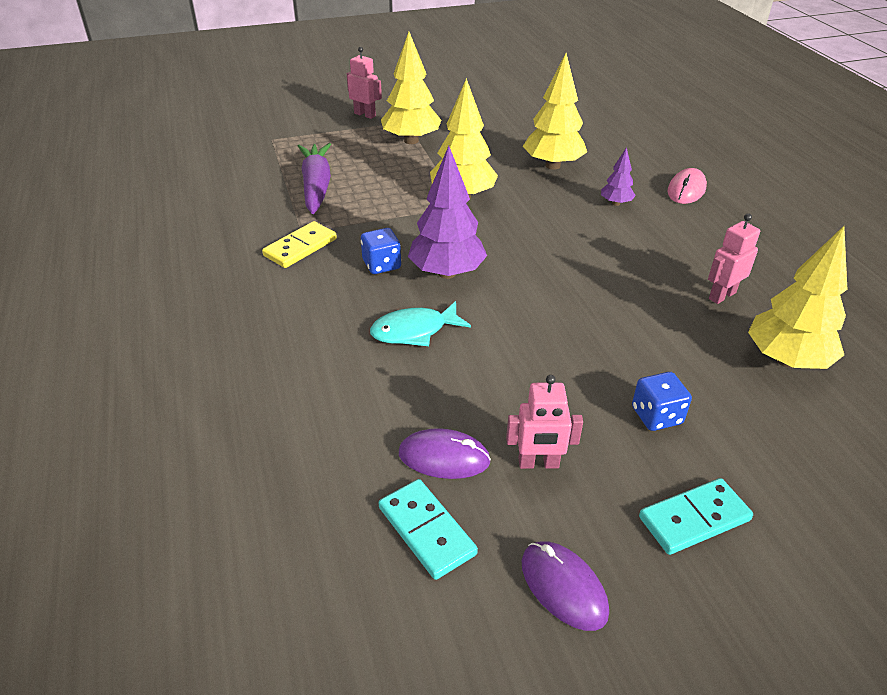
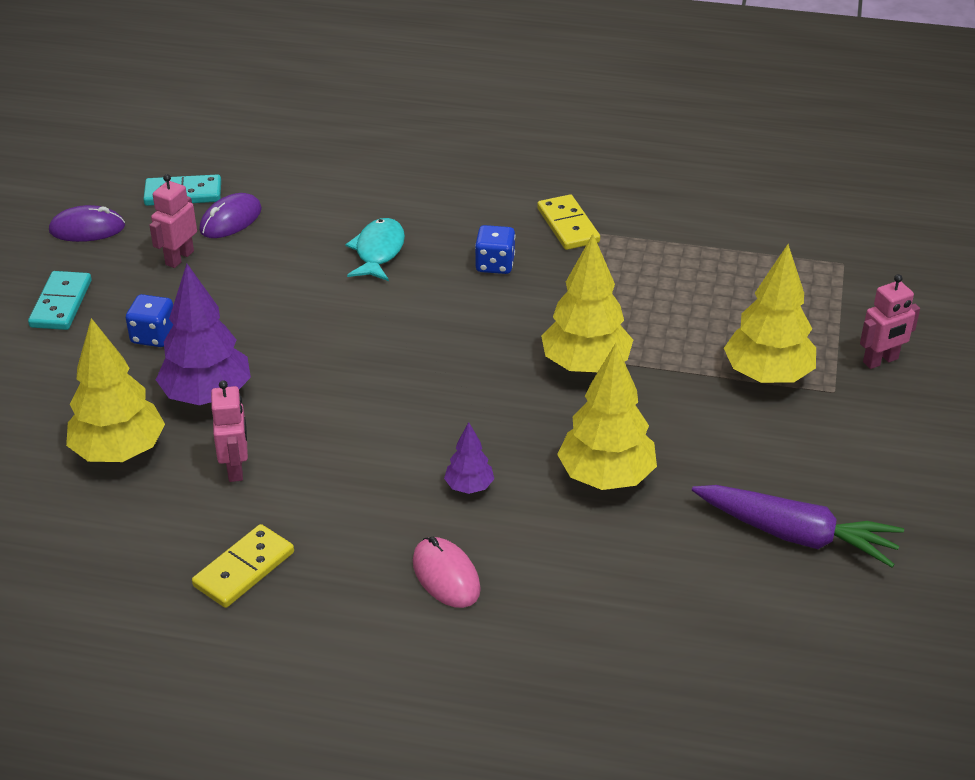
camera: 120 degrees right, 0 degrees up
(316, 186) = (690, 266): purple carrot -> purple carrot (795, 534)
(446, 273) = (445, 299): purple tree -> purple tree (207, 396)
(783, 255) = (244, 569): none -> yellow domino

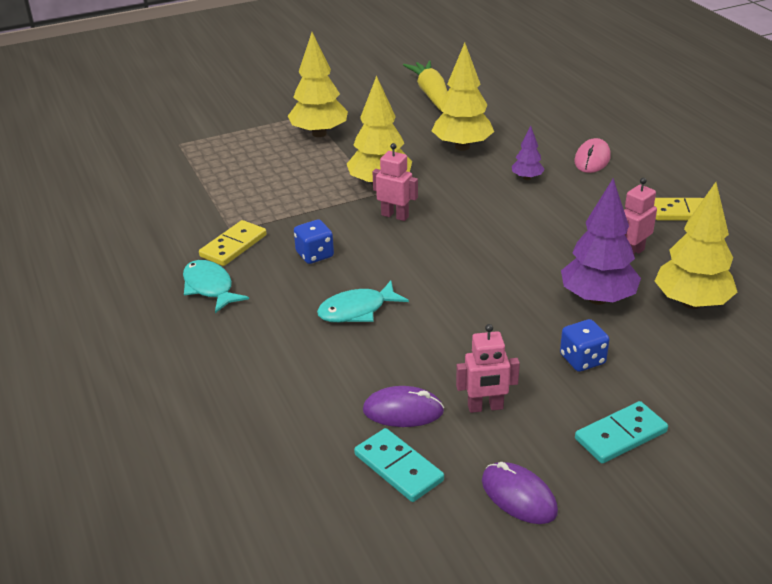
camera: 125 degrees left, 5 degrees down
(512, 191) = (210, 287): none -> turquoise fish
(795, 534) = (431, 95): purple carrot -> yellow carrot
(880, 361) = (267, 111): pink robot -> pink robot (395, 216)

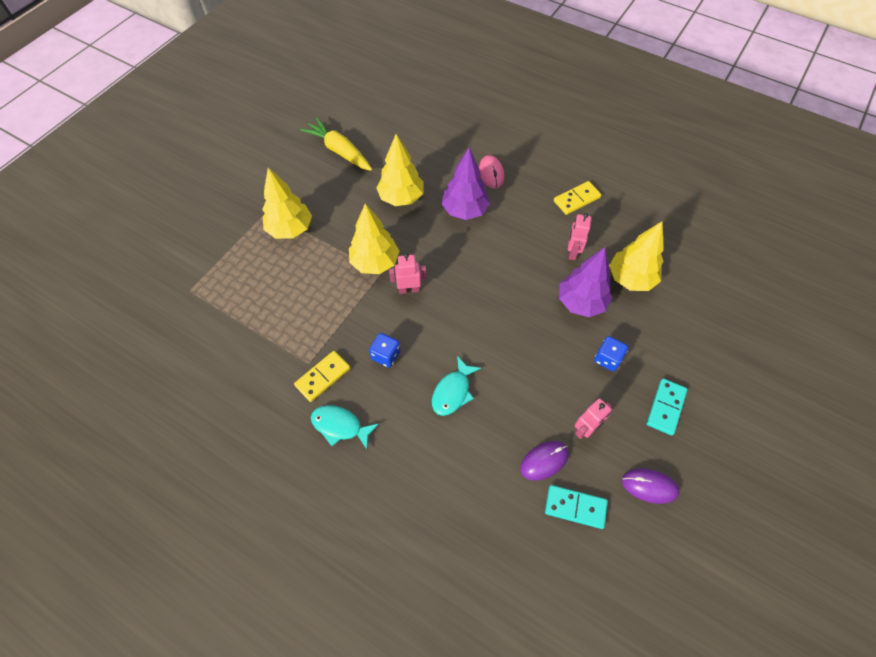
camera: 35 degrees left, 25 degrees up
(233, 246) = (323, 377): yellow domino -> yellow domino turned 45 degrees clockwise
(527, 178) = (464, 210): purple tree -> purple tree, size x1.98

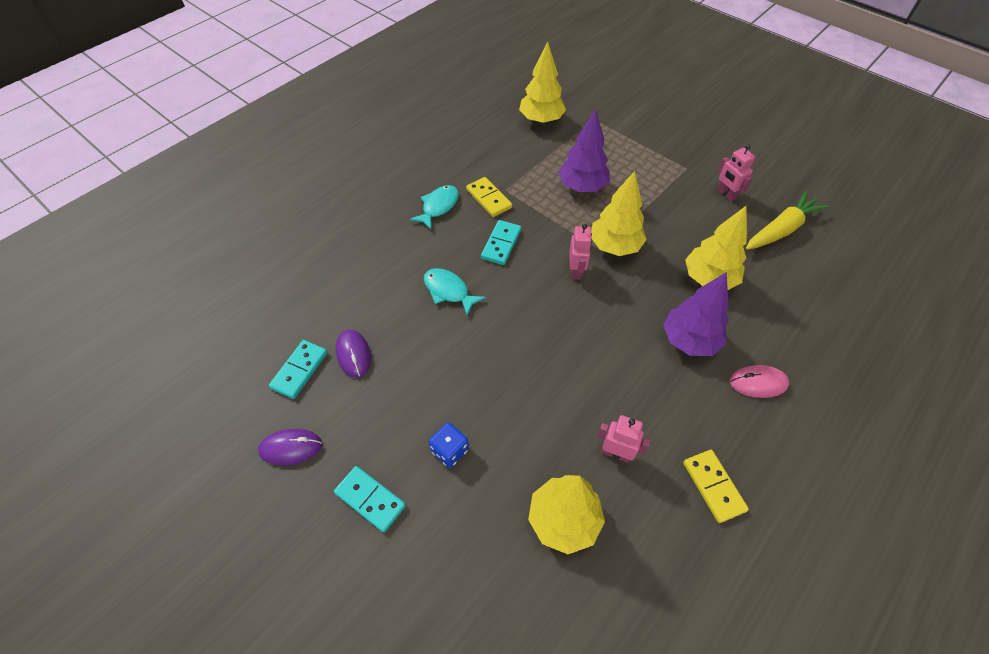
camera: 100 degrees right, 5 degrees down
(290, 229) = (662, 184): yellow tree -> yellow tree (541, 120)
(386, 355) = (501, 244): blue dice -> turquoise domino
(581, 302) = (534, 442): purple tree -> purple tree (582, 187)
(585, 429) = (373, 401): pink robot -> pink robot (726, 194)
(649, 486) = (291, 448): purple mouse -> purple mouse turned 60 degrees clockwise

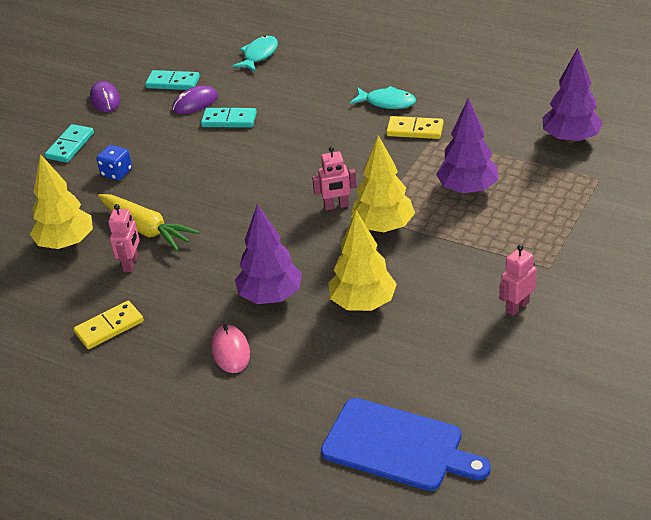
camera: 80 degrees right, 15 degrees down
(448, 291) = (280, 134): turquoise fish -> turquoise fish (259, 55)
(489, 198) = (415, 130): yellow domino -> yellow domino turned 60 degrees clockwise
(501, 244) = (353, 151): turquoise domino -> turquoise domino (229, 120)
(541, 120) = (570, 138): yellow tree -> purple tree
(781, 230) = (474, 361): yellow carrot -> yellow carrot (145, 229)
(869, 291) = (398, 446): none -> blue cutting board

